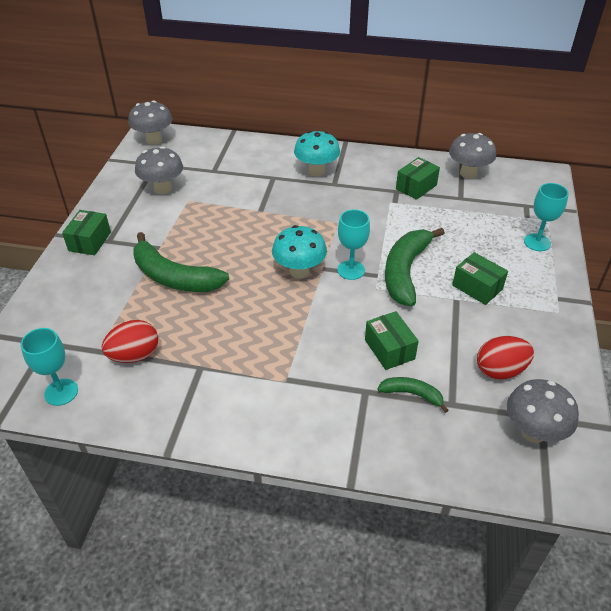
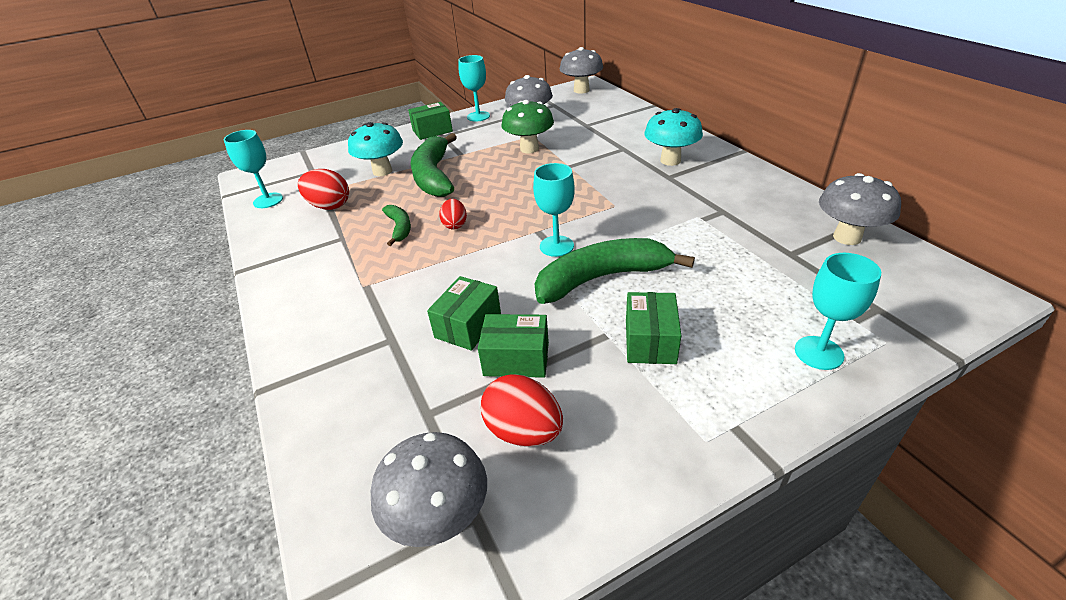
camera: 55 degrees right, 5 degrees down
(107, 206) = (478, 116): none -> turquoise goblet
(207, 213) = (529, 149): none -> green mushroom
(264, 300) = (455, 225): none -> red egg
(299, 271) = (516, 222): turquoise mushroom -> turquoise mushroom (382, 171)
(412, 394) = (415, 374): green banana -> green banana (399, 228)
(416, 187) = (752, 218): green box -> green box (516, 359)

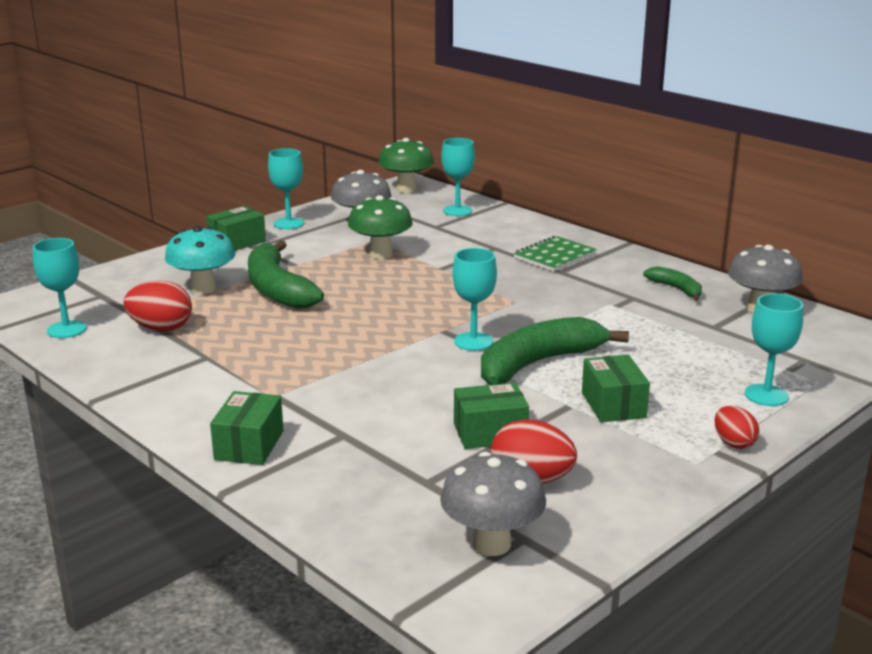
camera: 20 degrees left, 15 degrees down
(399, 228) = (274, 341): green banana -> green banana (676, 289)
(455, 225) = (341, 333): red egg -> red egg (733, 443)
(468, 325) = (421, 414): green box -> green box (249, 445)
(581, 90) = (406, 189): grey mushroom -> green mushroom
(611, 111) = (457, 211): none -> turquoise goblet
(670, 160) = (554, 256): turquoise mushroom -> green notebook

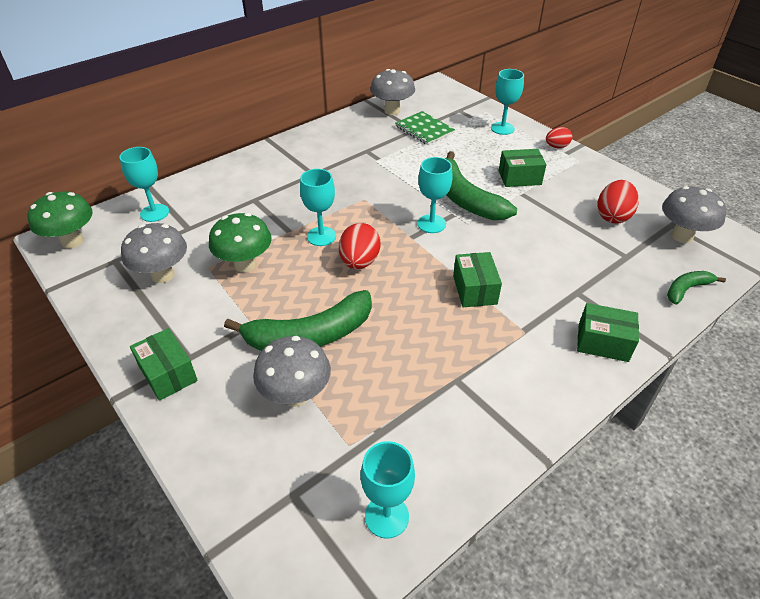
camera: 85 degrees left, 20 degrees up
(161, 328) = (392, 422): red egg -> red egg (359, 262)
(203, 289) = (296, 395): turquoise mushroom -> grey mushroom
(288, 223) = (128, 331): turquoise goblet -> turquoise goblet (321, 236)
(490, 433) = (562, 227): green box -> green box (474, 290)
(554, 256) = (282, 173): green notebook -> green notebook (424, 129)
(676, 289) = (356, 133): green banana -> green banana (686, 289)

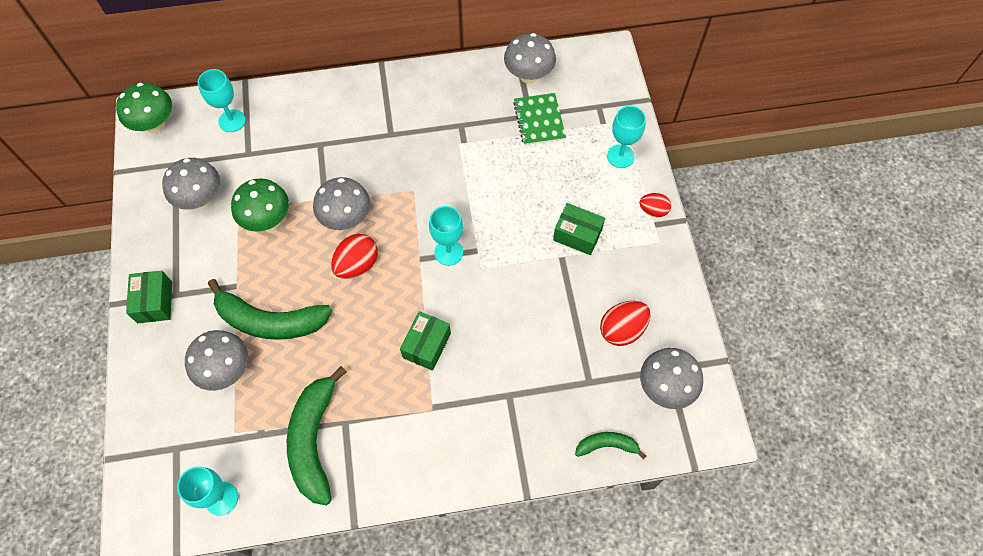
camera: 30 degrees right, 20 degrees up
(321, 236) = (346, 219): turquoise goblet -> grey mushroom
(465, 199) = (503, 237): green banana -> green banana (314, 440)
(603, 342) = (484, 454): green box -> none

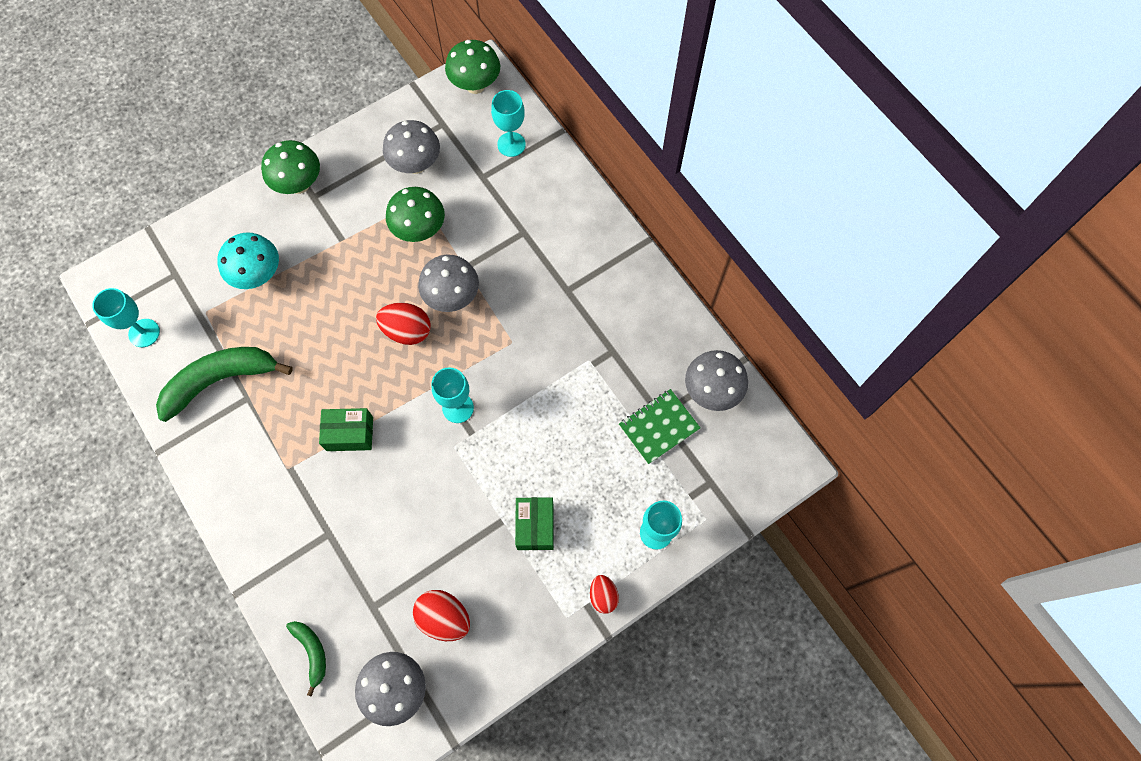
camera: 65 degrees right, 5 degrees up
(155, 302) = (299, 184): green box -> green mushroom
(226, 370) = (258, 275): grey mushroom -> turquoise mushroom
(270, 321) = (319, 286): green banana -> none

